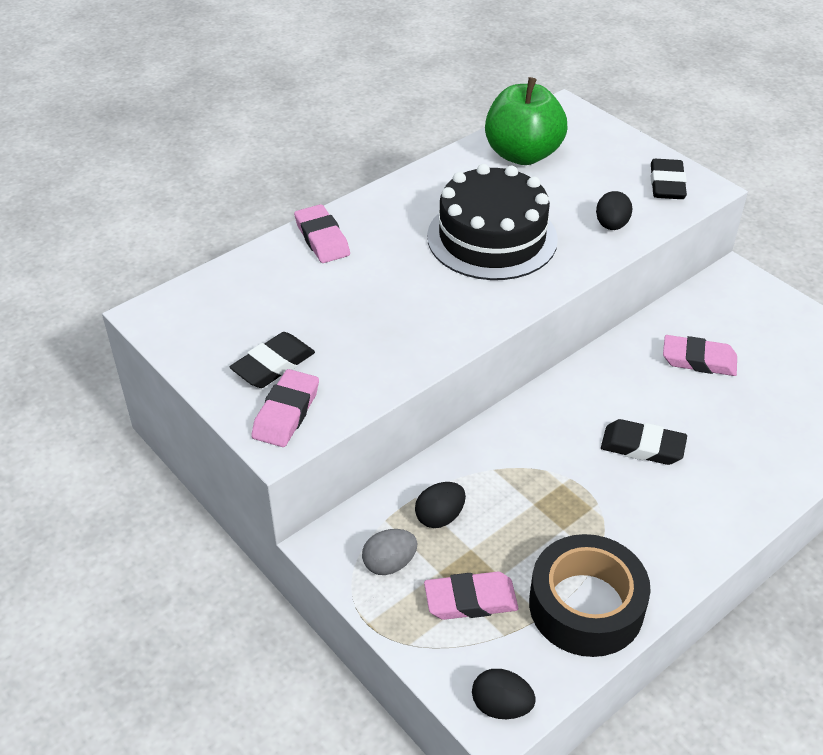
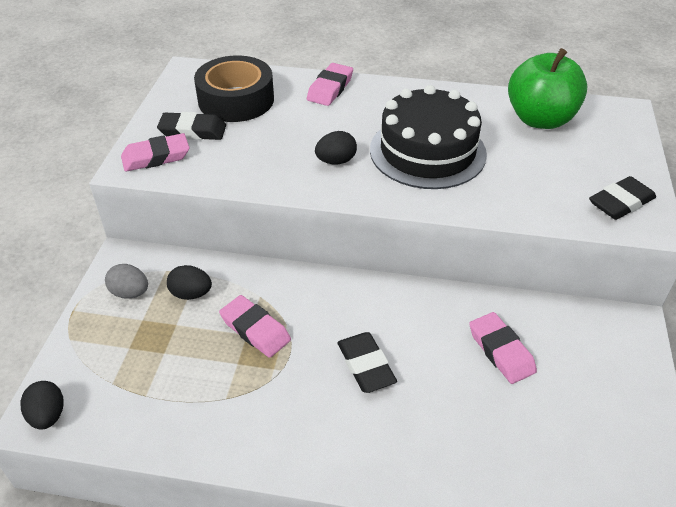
camera: 50 degrees right, 0 degrees up
(470, 600) = (130, 349): pink eraser -> pink eraser (255, 329)
(586, 606) = (174, 415): black tape -> black tape (236, 100)
(611, 225) = (525, 199): black egg -> black egg (336, 161)

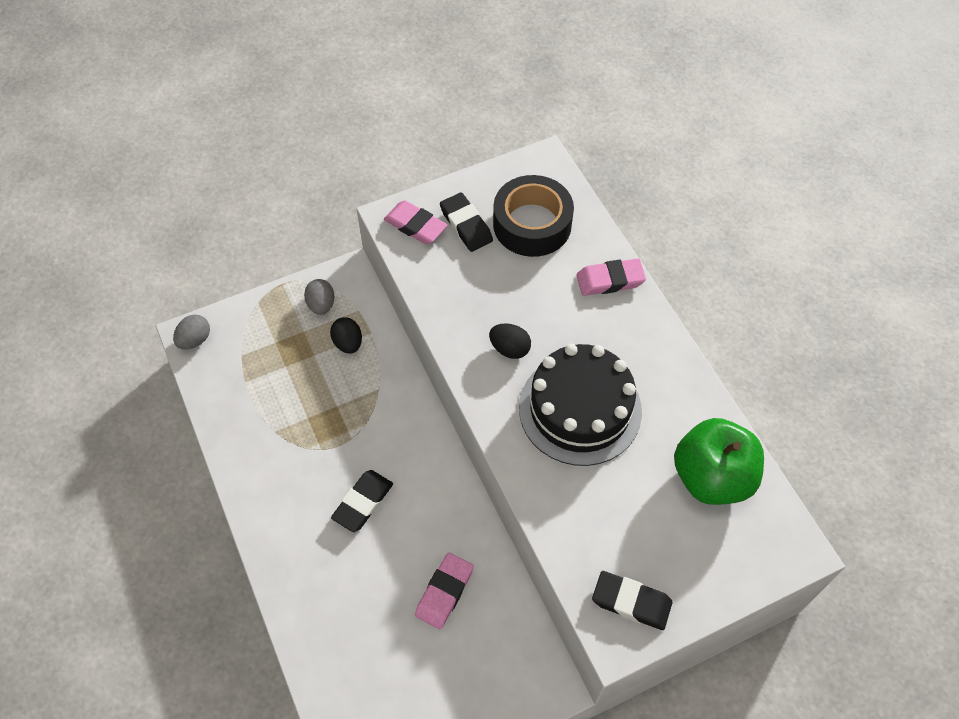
camera: 55 degrees right, 15 degrees up
(48, 415) = (195, 340): black egg -> grey egg
(255, 329) = (345, 408): pink eraser -> none

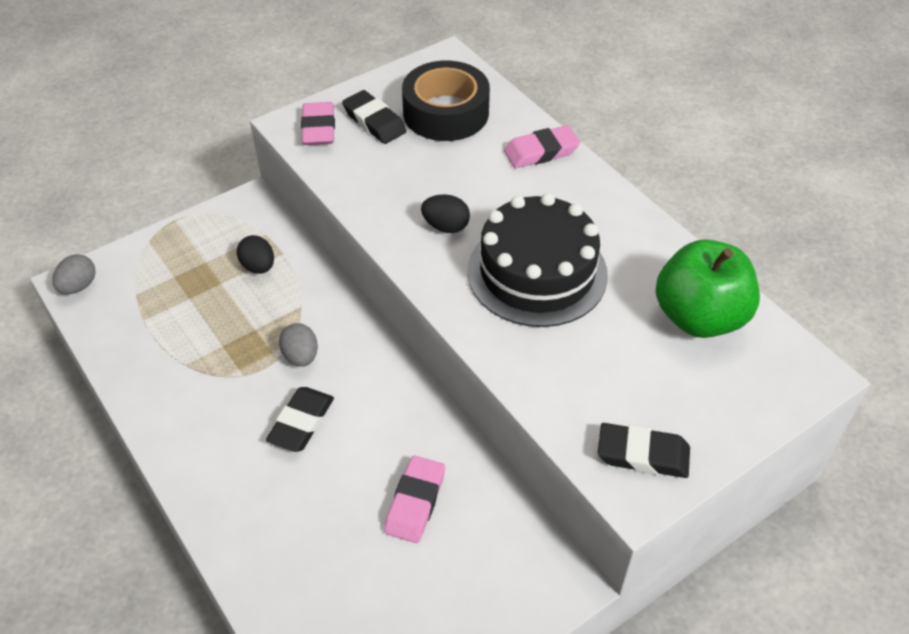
camera: 10 degrees left, 10 degrees down
(321, 305) = (222, 234): grey egg -> grey egg (301, 356)
(415, 226) = (318, 128): pink eraser -> pink eraser turned 60 degrees clockwise

